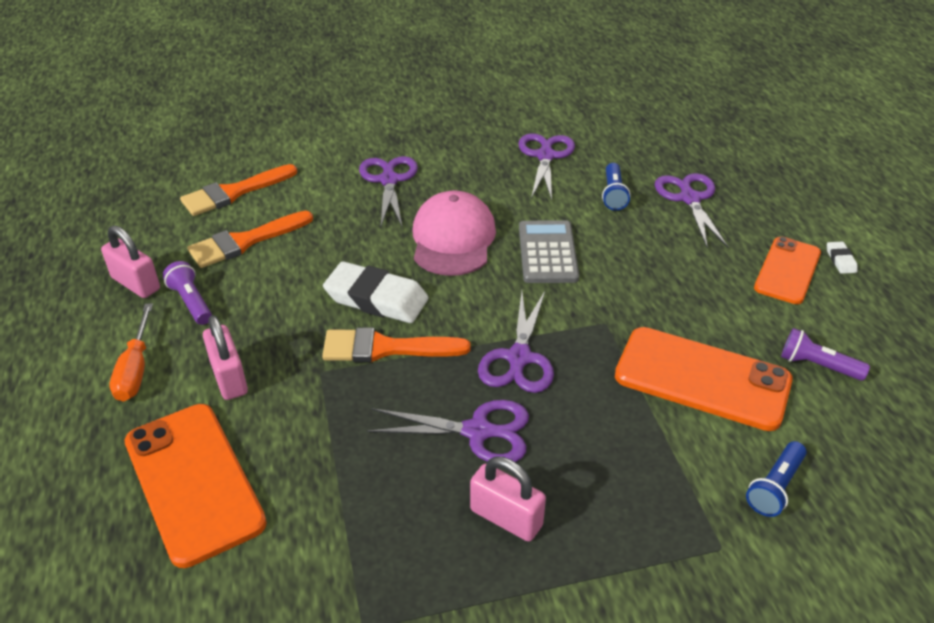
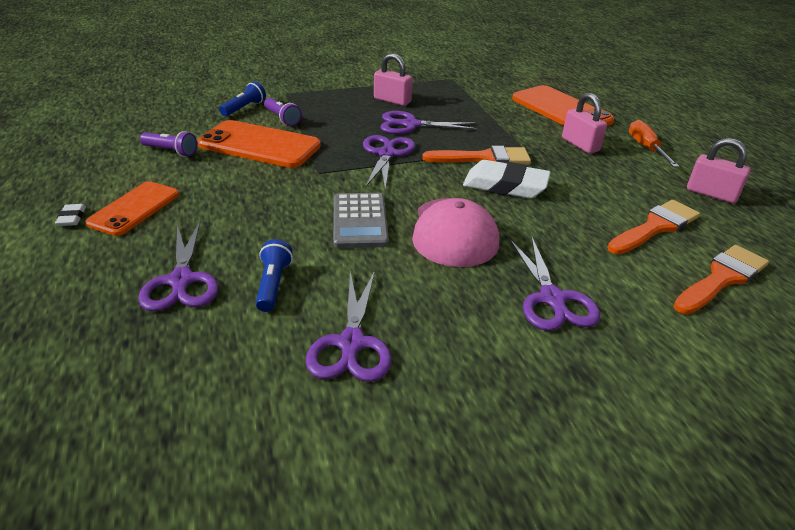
camera: 175 degrees right, 5 degrees down
(191, 302) = (651, 182): purple flashlight -> purple flashlight (282, 119)

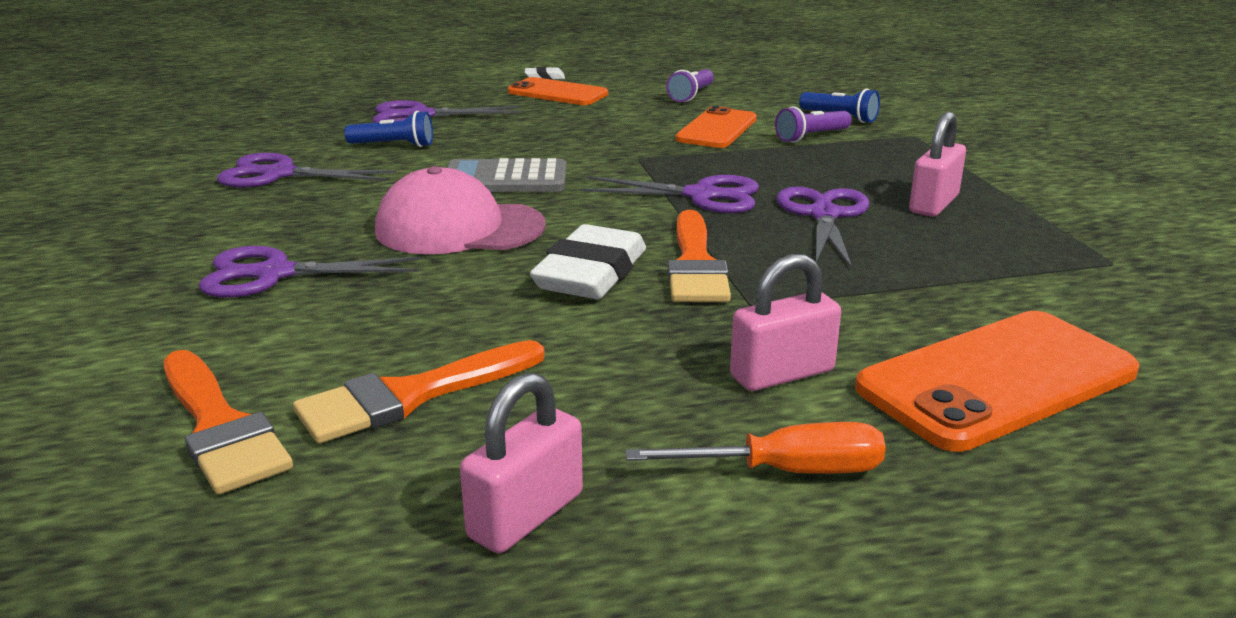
camera: 95 degrees right, 10 degrees down
(259, 145) = (717, 129): orange phone -> orange phone, size x0.65
(655, 227) = (411, 396): orange brush -> orange brush turned 90 degrees clockwise

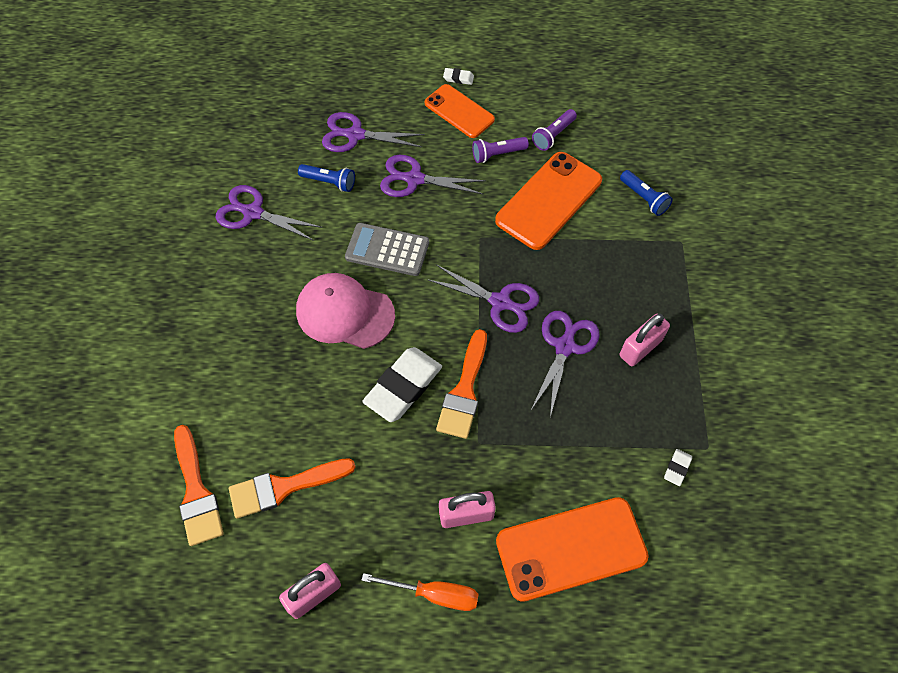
camera: 15 degrees right, 35 degrees up
(273, 274) = (235, 346): purple scissors -> purple scissors (414, 179)
(717, 129) = (548, 200): orange phone -> orange phone, size x1.54
(811, 137) = (608, 228): purple flashlight -> purple flashlight (497, 154)
(1087, 284) = (677, 468): none -> white eraser

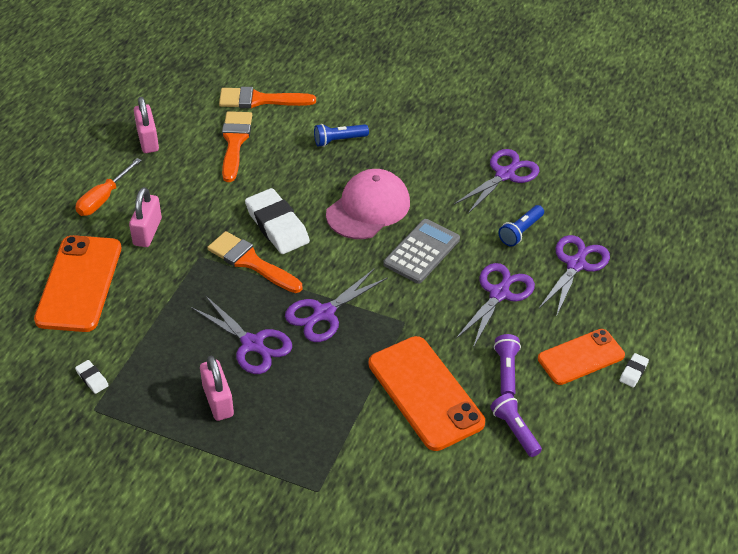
camera: 110 degrees right, 15 degrees down
(644, 198) = (390, 481): blue flashlight -> blue flashlight (339, 140)

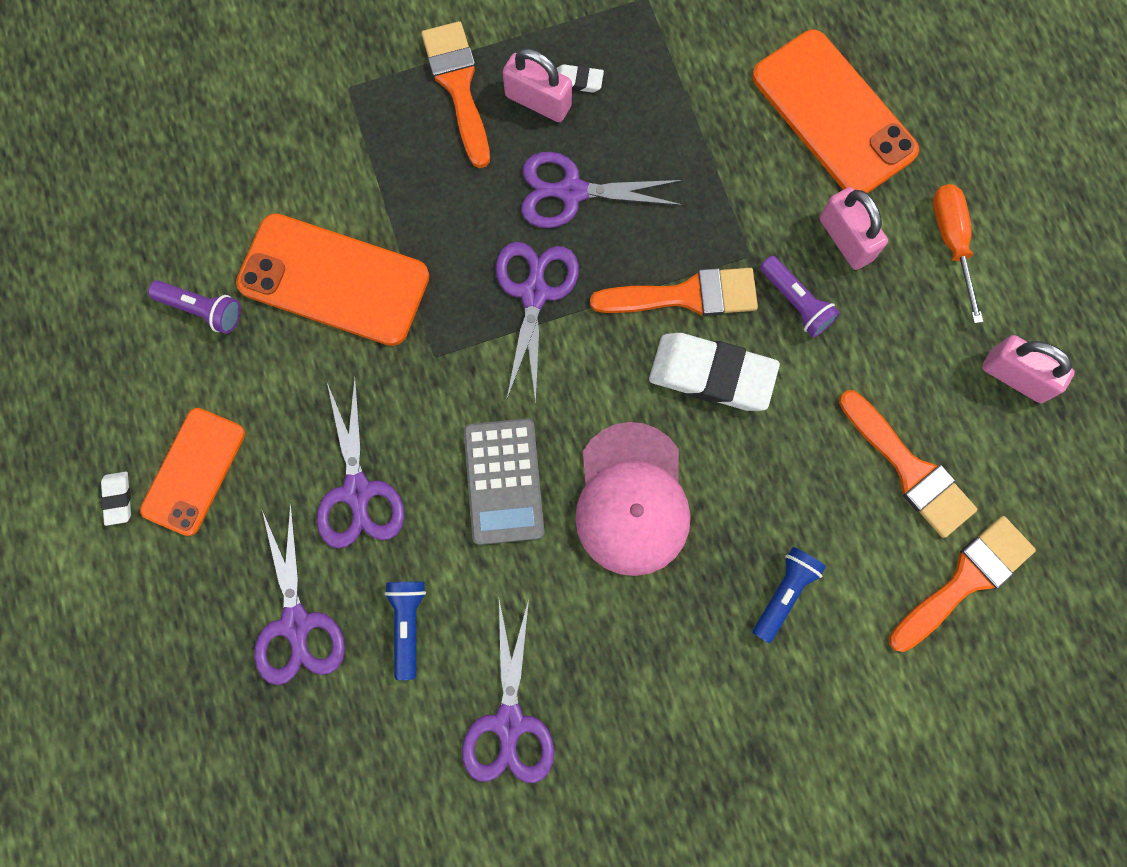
camera: 140 degrees right, 30 degrees up
(92, 379) = (686, 25): white eraser -> white eraser (578, 81)
(253, 442) = (458, 86): none -> orange brush
(506, 371) = (267, 381): purple flashlight -> purple flashlight (796, 302)

